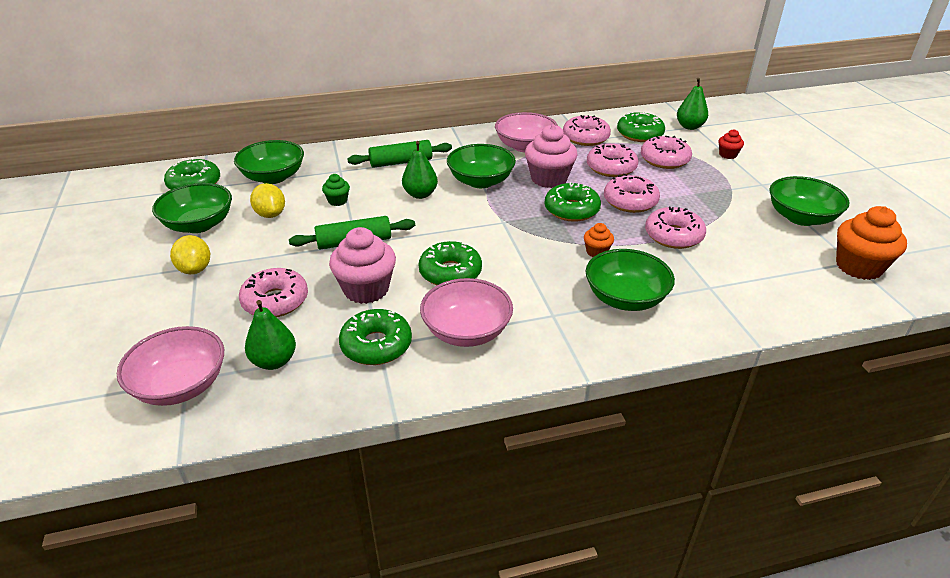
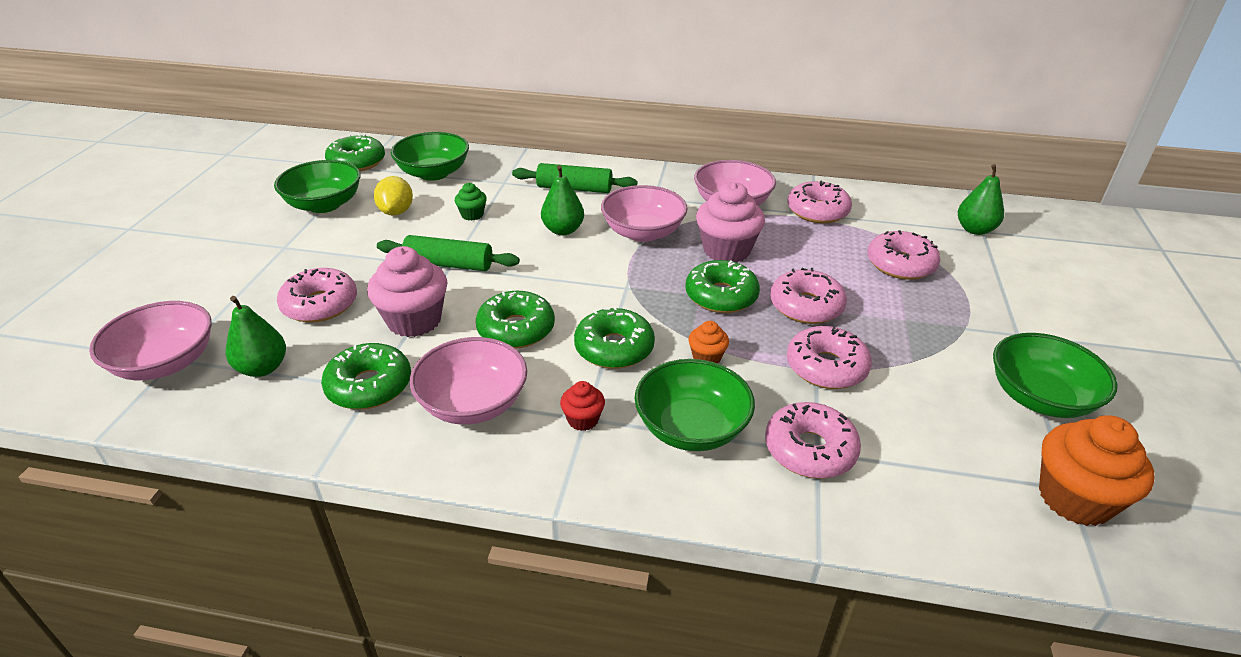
camera: 25 degrees right, 0 degrees up
(195, 269) = (281, 249): yellow lemon -> none
(481, 181) = (643, 232): green bowl -> pink bowl
(611, 167) = (818, 256): pink donut -> pink donut (809, 450)
(639, 134) = (894, 223): green donut -> green donut (614, 348)
(728, 155) = (999, 281): red cupcake -> red cupcake (583, 420)

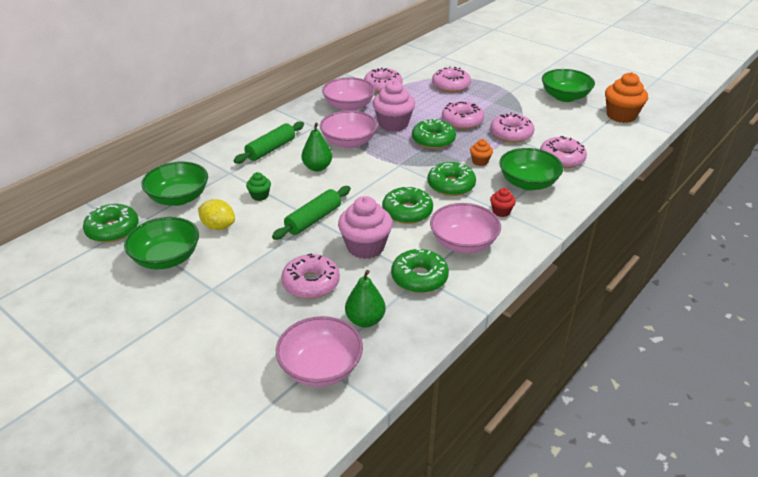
camera: 60 degrees left, 0 degrees up
(975, 229) = (440, 57): green pear -> none

